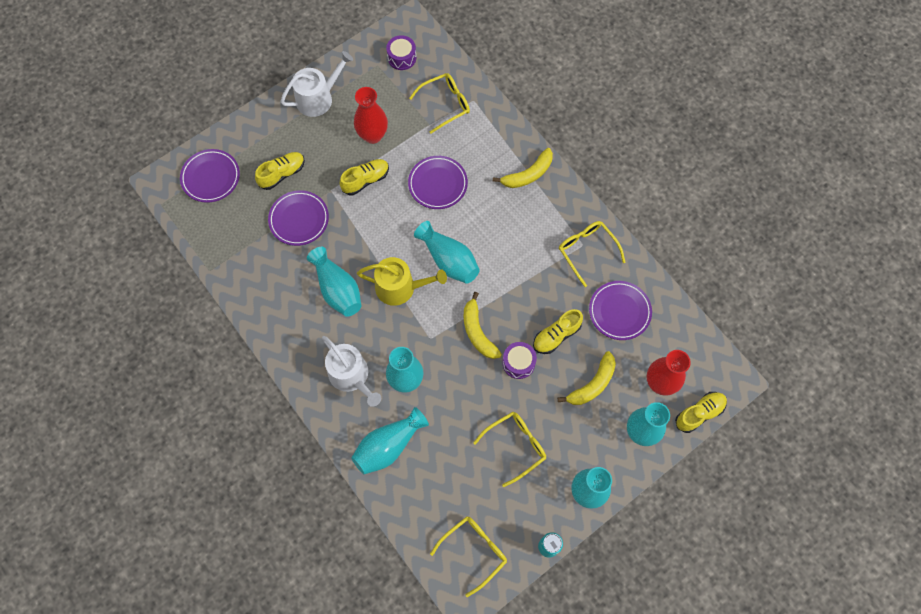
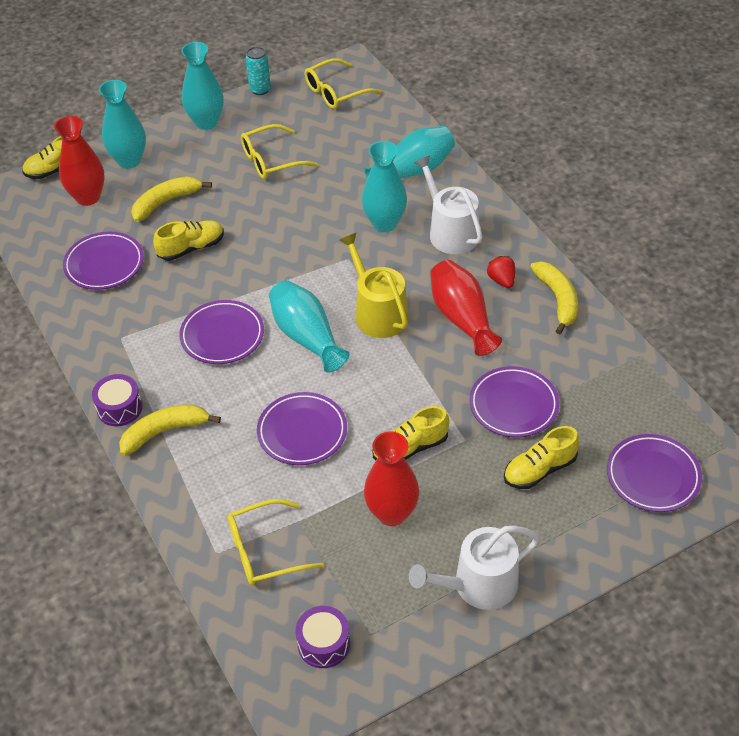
camera: 170 degrees left, 20 degrees down
(309, 329) = (501, 280): none -> red strawberry
(337, 289) = (462, 318): turquoise vase -> red vase
(400, 287) = (377, 313): yellow watering can -> yellow watering can turned 45 degrees clockwise
(478, 332) = (287, 260): yellow banana -> yellow banana (558, 299)
(510, 254) = (222, 335): none -> purple plate
(518, 363) = (246, 227): purple drum -> purple drum (119, 408)
(587, 251) = (118, 330): yellow glasses -> none

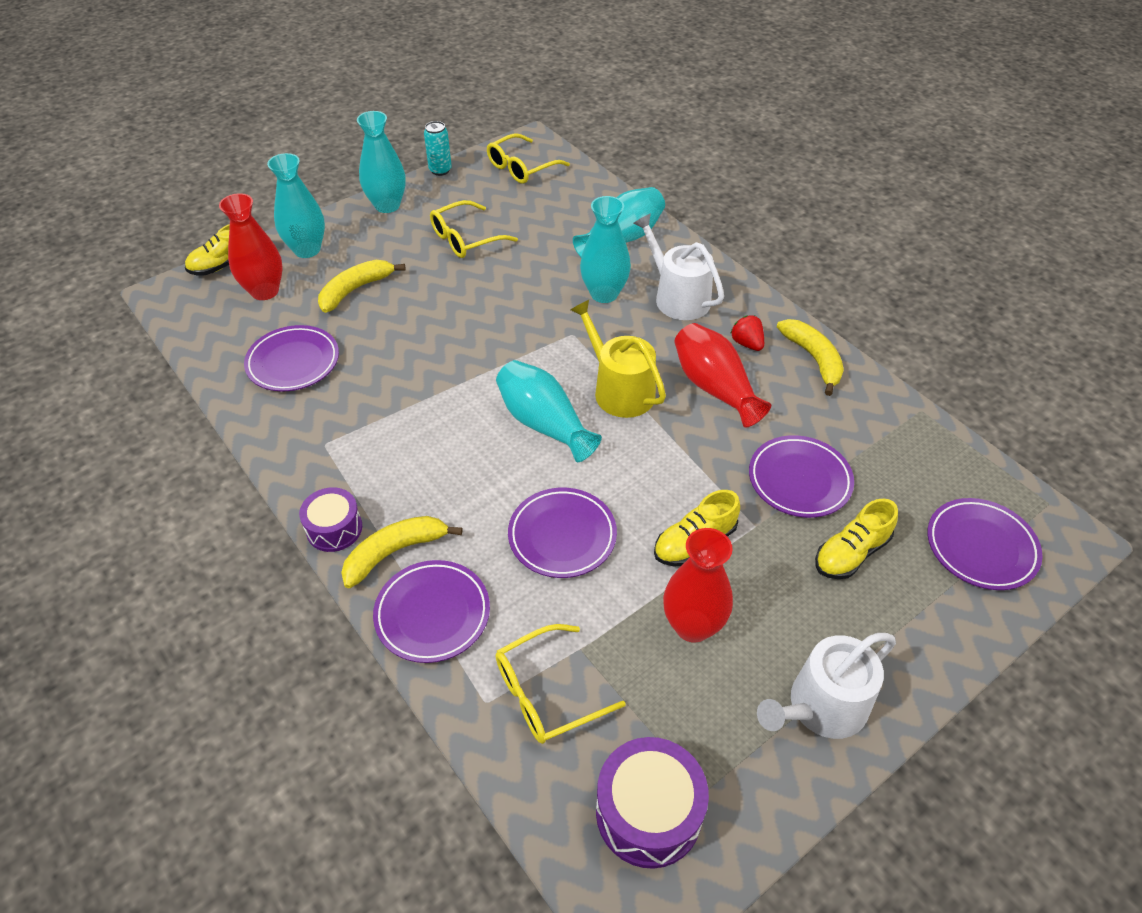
camera: 10 degrees left, 0 degrees up
(191, 248) = (392, 337): yellow shoe -> none
(222, 335) = (445, 431): purple plate -> purple plate (432, 614)
(323, 644) = (648, 812): purple drum -> purple drum, size x1.54

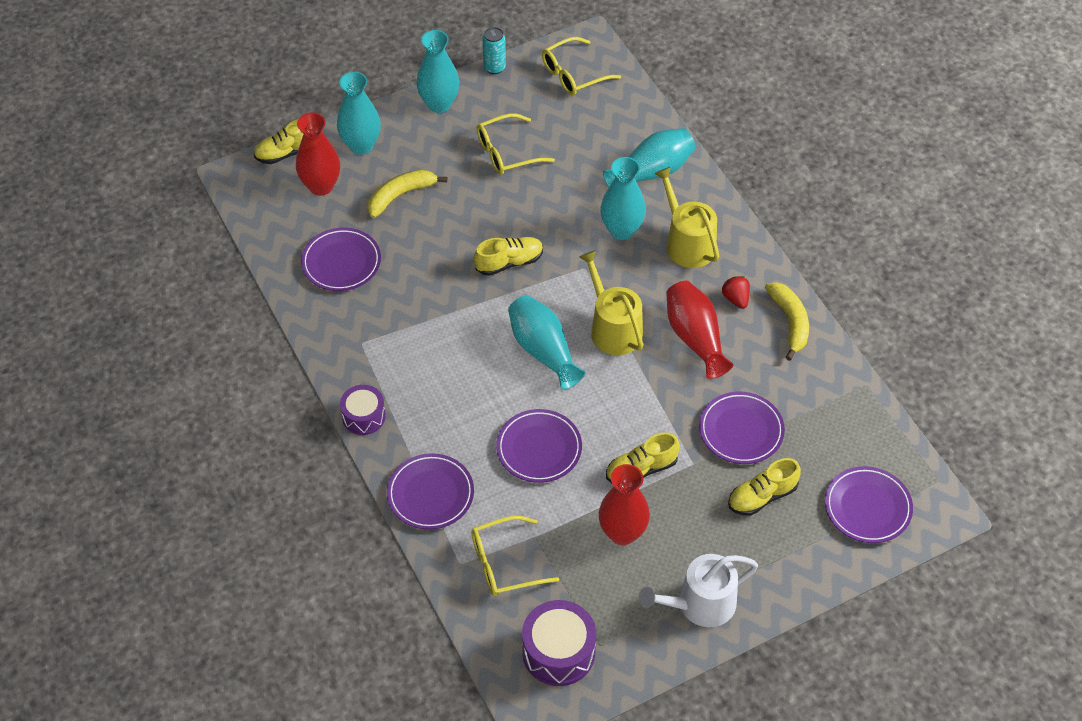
camera: 10 degrees right, 5 degrees up
(395, 552) = (408, 442): yellow banana -> none
(487, 339) = (509, 262): none -> yellow shoe
(677, 297) = (687, 243): white watering can -> yellow watering can

